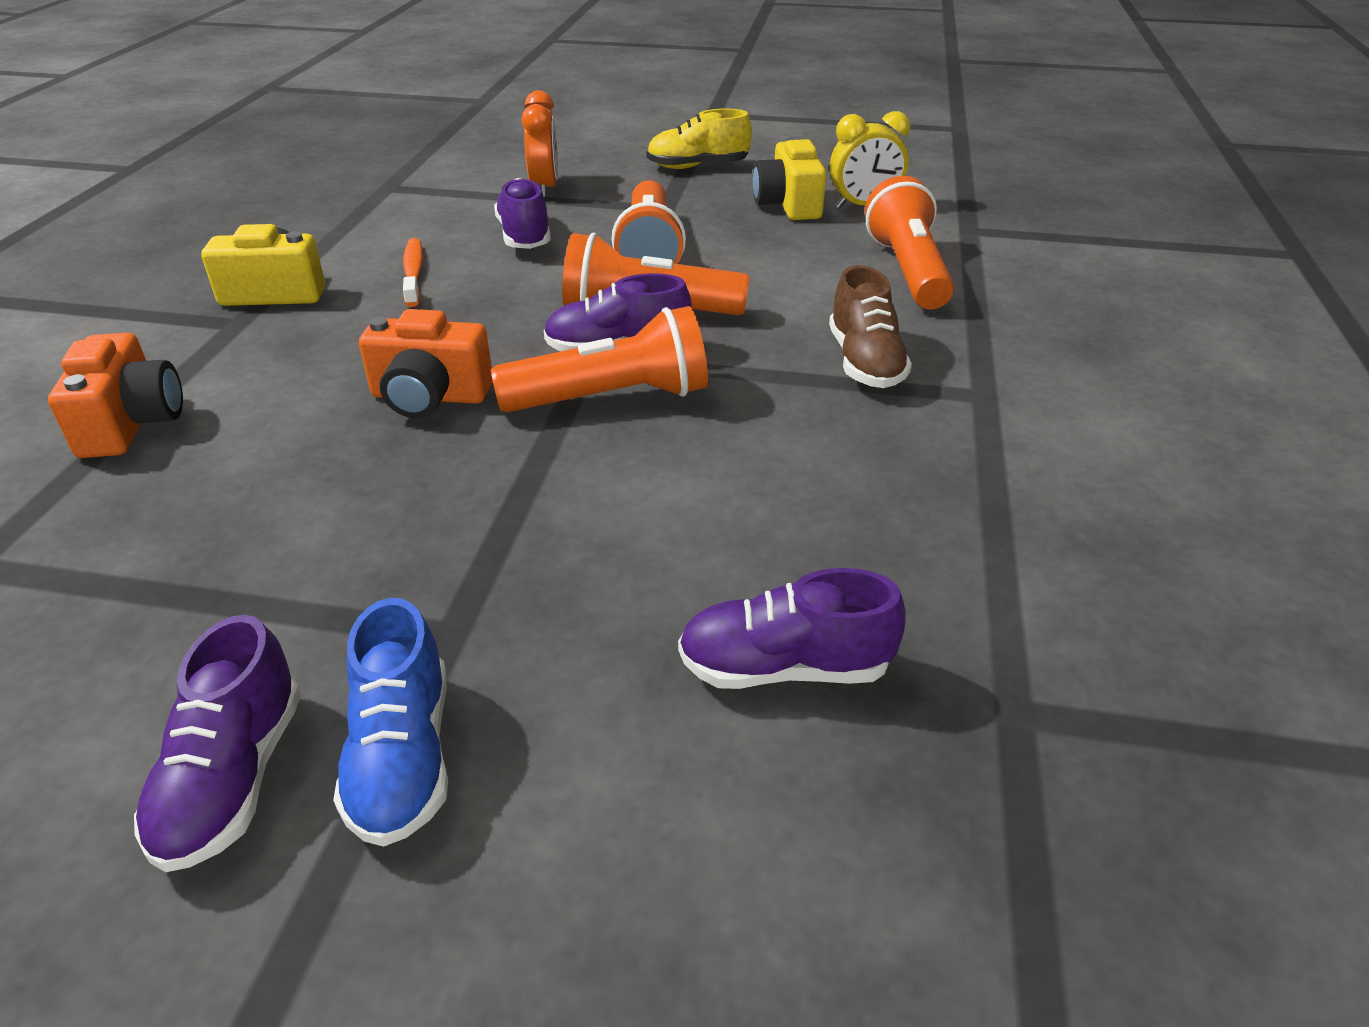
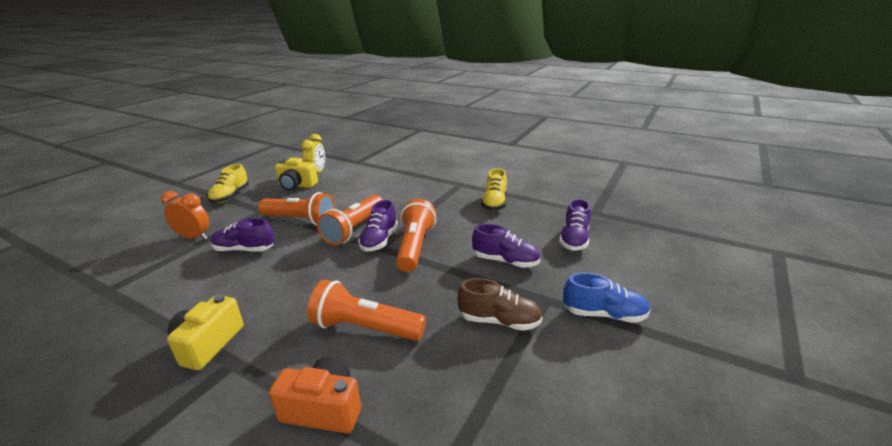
camera: 70 degrees left, 10 degrees down
(233, 778) = (612, 357): purple shoe -> purple shoe (505, 261)
(414, 273) = (244, 288): orange toothbrush -> none
(429, 397) = (379, 292): orange camera -> none
(865, 362) = (428, 196): brown shoe -> brown shoe (499, 321)
(907, 270) = (374, 177): orange flashlight -> orange flashlight (365, 328)
(913, 474) = (494, 203): none -> yellow shoe

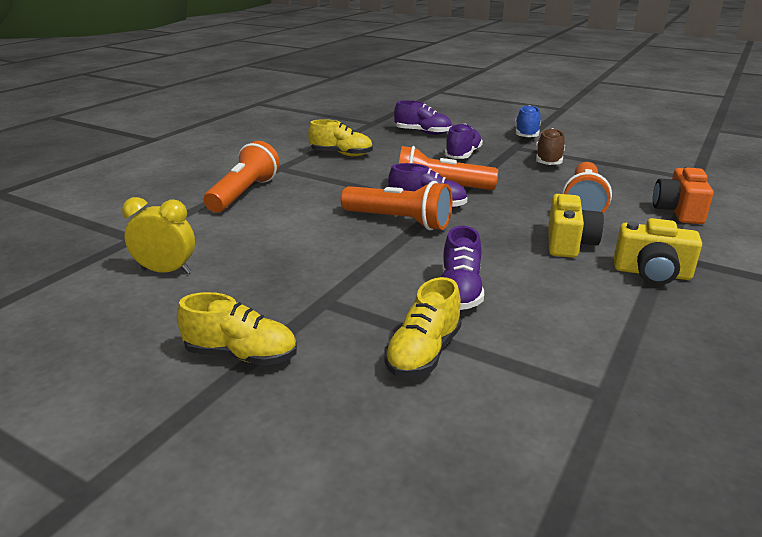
camera: 90 degrees left, 0 degrees up
(194, 237) = (423, 353): orange clock -> yellow shoe
(297, 185) = (221, 284): yellow camera -> yellow camera (569, 243)
(301, 220) = (369, 260): orange flashlight -> orange flashlight (244, 193)

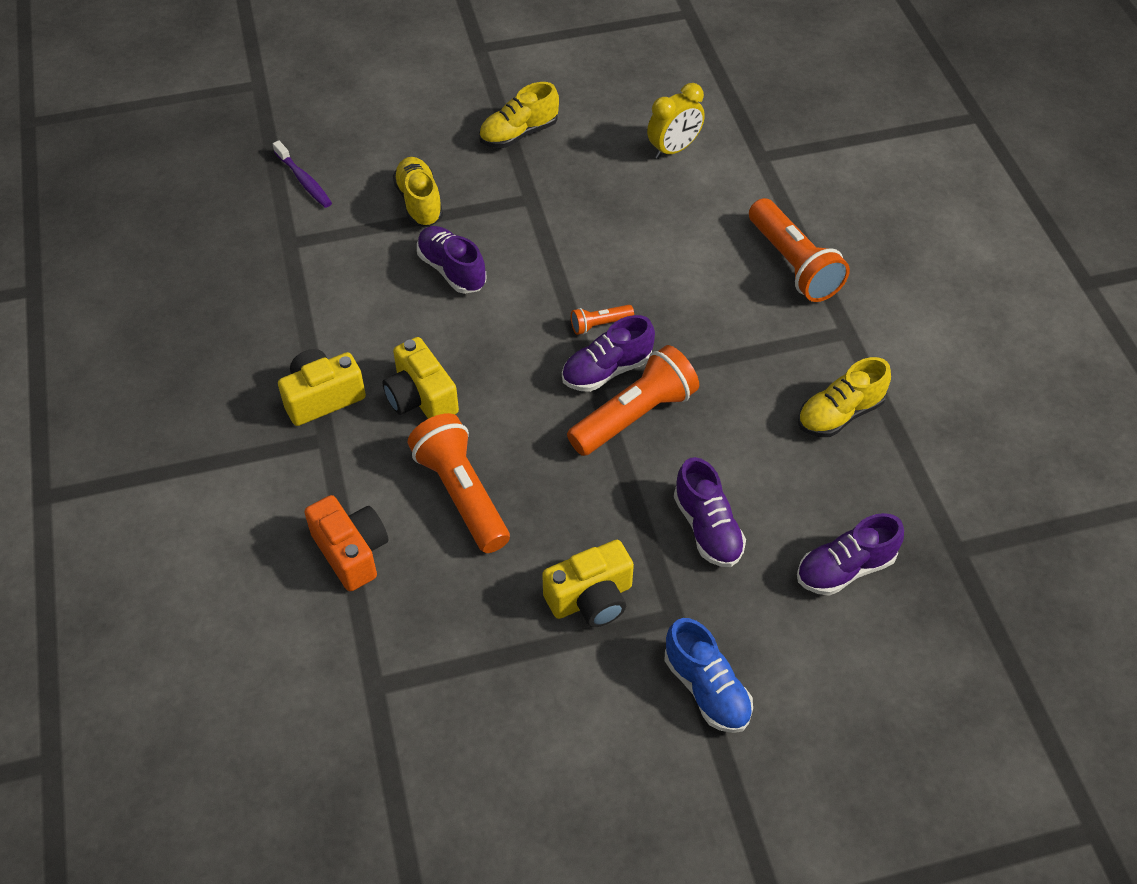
camera: 135 degrees right, 25 degrees up
(399, 221) = (599, 325): orange flashlight -> orange flashlight, size x0.47
(533, 457) = (304, 181): none -> purple toothbrush
(548, 160) = (591, 598): brown shoe -> yellow camera

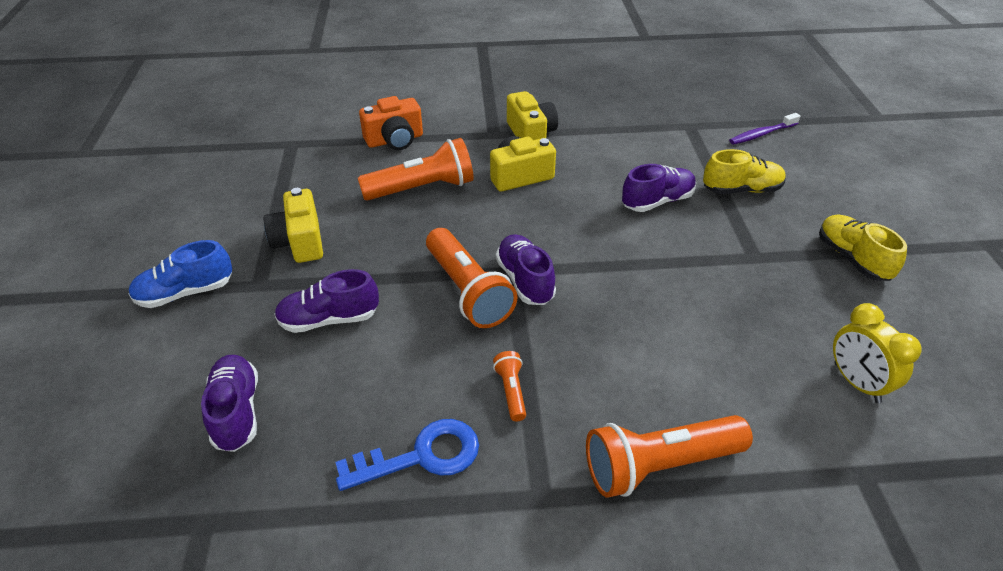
camera: 100 degrees right, 10 degrees down
(599, 325) = (582, 283): orange flashlight -> orange flashlight (511, 391)
(839, 414) = (421, 456): yellow shoe -> blue key

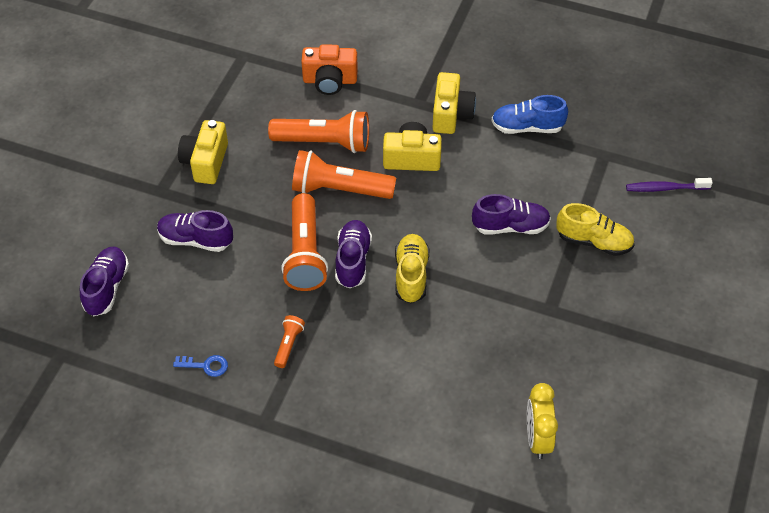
camera: 25 degrees right, 10 degrees up
(186, 293) = (108, 179): blue shoe -> blue shoe (527, 127)
(421, 456) = (205, 365): blue key -> blue key, size x0.54
(659, 465) = (352, 435): orange flashlight -> orange flashlight (339, 189)
(852, 258) = (630, 342): yellow shoe -> yellow shoe (411, 275)

